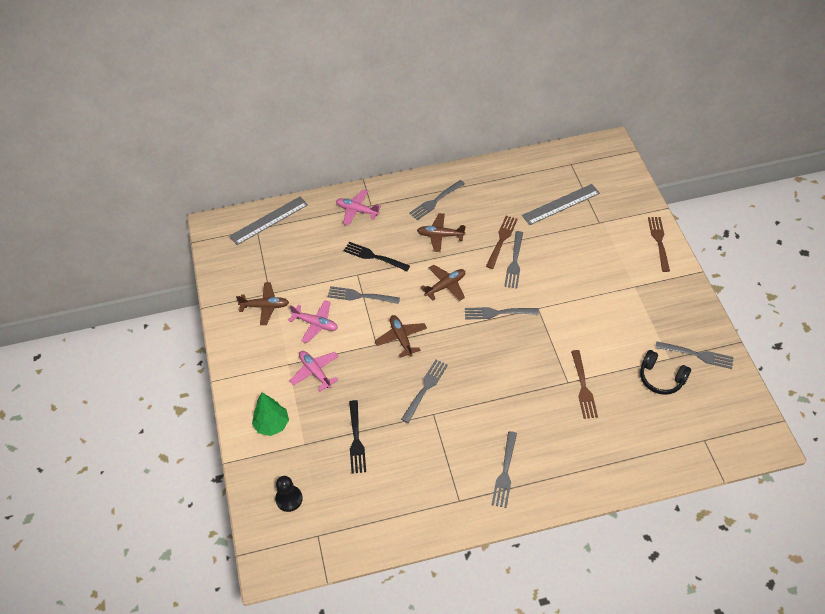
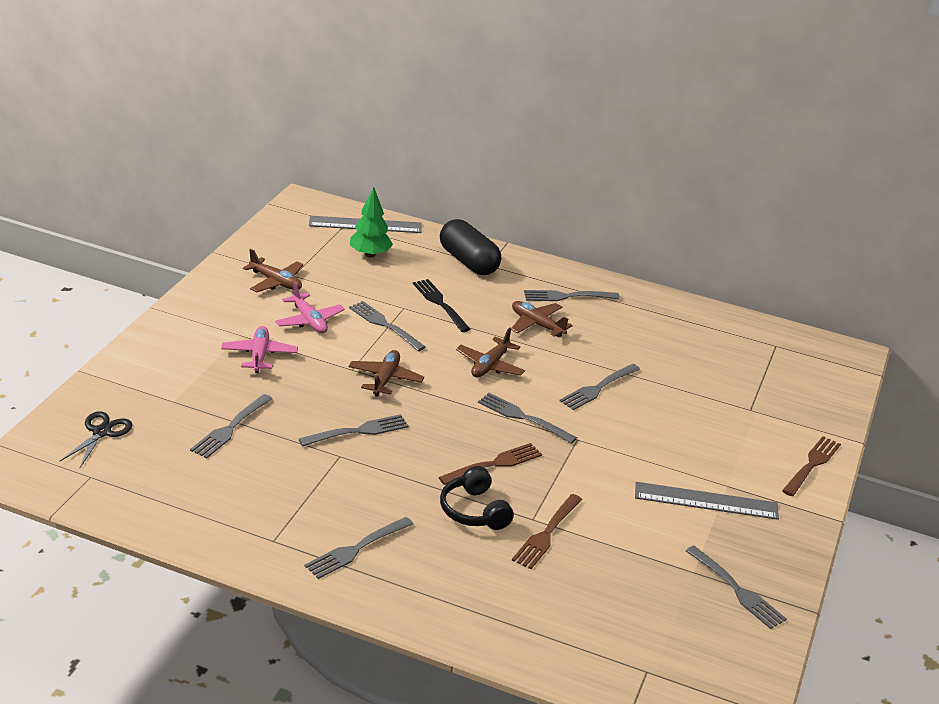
camera: 30 degrees right, 20 degrees down
(272, 425) = (162, 369): green tree -> green tree (370, 254)
(289, 499) = (102, 432): black pawn -> black scissors
(356, 439) = (230, 428): black fork -> grey fork
(357, 211) = (468, 262): pink plane -> black capsule
(445, 286) = (490, 365): brown plane -> brown plane turned 120 degrees clockwise
(501, 240) = (605, 363): brown fork -> brown fork (493, 464)
(561, 204) = (719, 371): grey ruler -> grey ruler (706, 501)
(661, 378) = (659, 582): black headphones -> black headphones (474, 511)

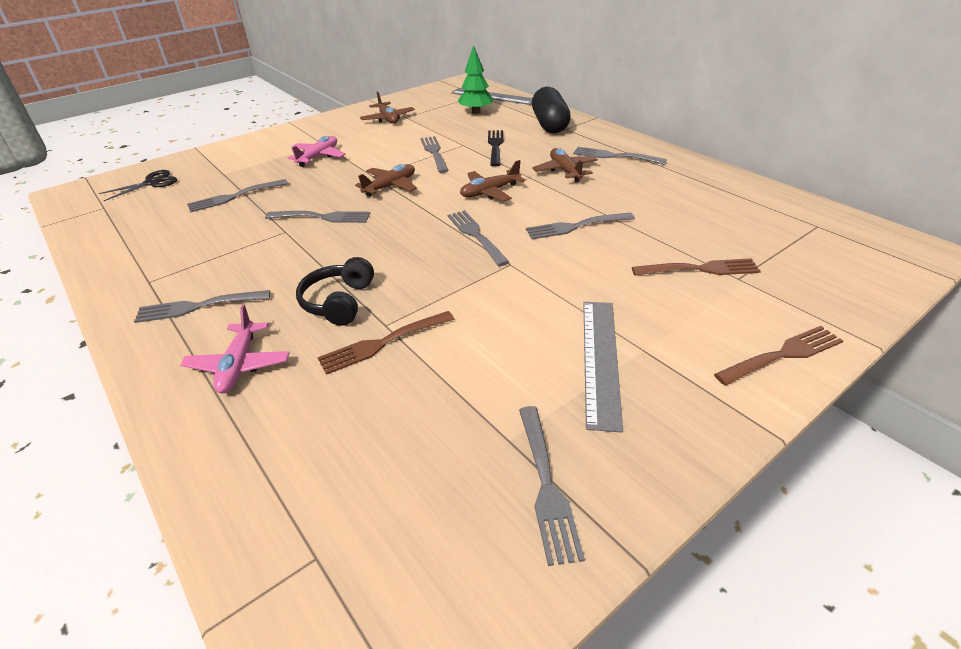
camera: 35 degrees right, 5 degrees up
(309, 321) = (381, 142): pink plane -> pink plane (239, 365)
(493, 464) = (404, 267): brown fork -> brown fork (699, 269)
(706, 501) = (600, 359): grey ruler -> grey ruler turned 60 degrees clockwise

